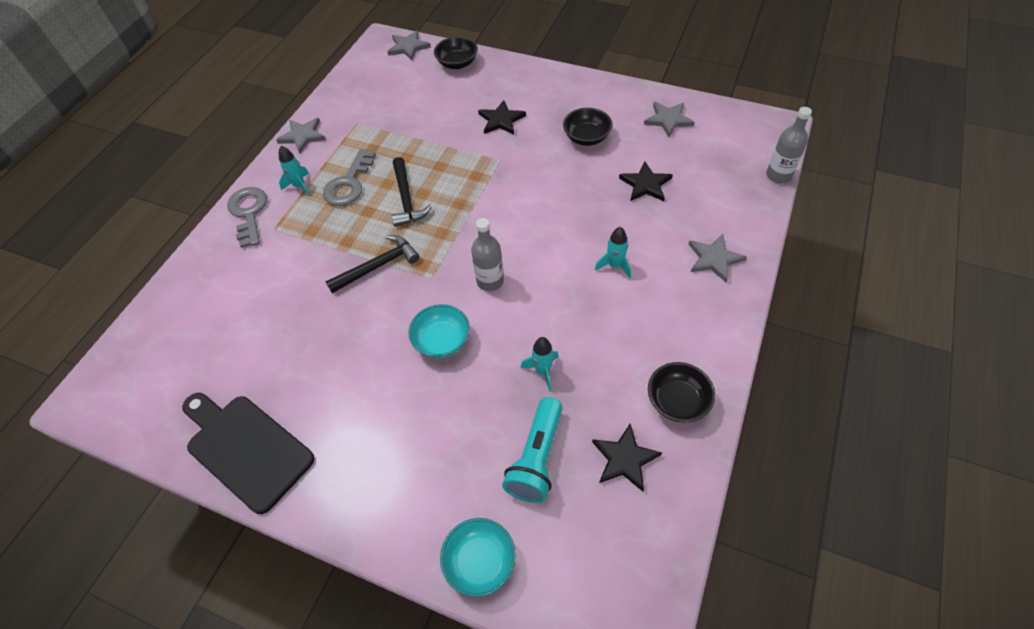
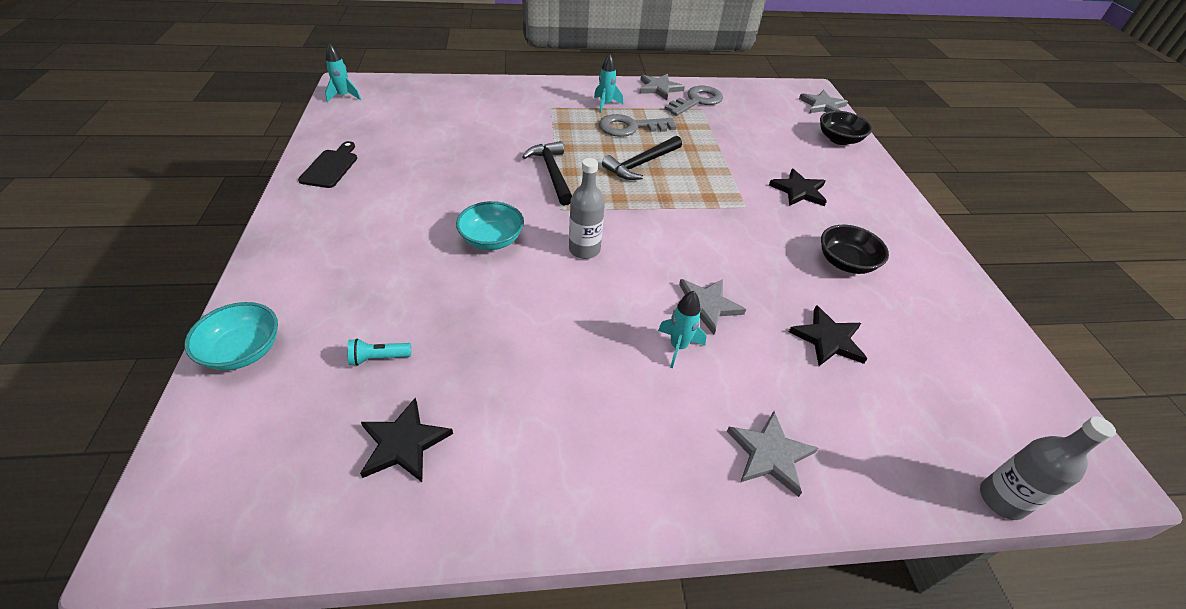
camera: 55 degrees right, 10 degrees down
(246, 448) = (331, 167): black cutting board -> black cutting board, size x0.55
(249, 213) = (558, 91): grey key -> grey key (697, 101)
(378, 266) = (552, 173): black hammer -> black hammer turned 135 degrees counterclockwise
(537, 458) = (379, 358): turquoise flashlight -> turquoise flashlight, size x0.48
(543, 371) = (492, 328): turquoise rocket -> turquoise rocket (344, 96)
(668, 120) = (957, 330): grey star -> grey star (706, 306)
(677, 401) = (511, 477): black bowl -> none

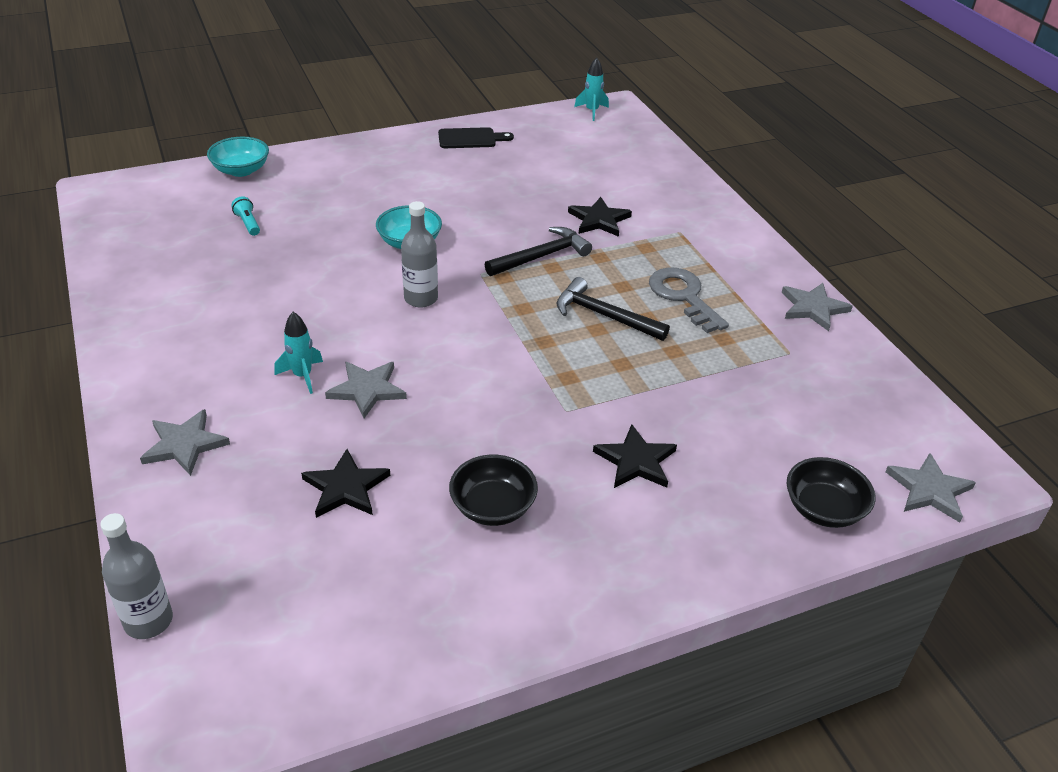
camera: 75 degrees right, 5 degrees down
(404, 443) = (172, 254): black star -> black star (599, 220)
(605, 104) = (724, 269): turquoise rocket -> none
(697, 101) = (809, 346): grey key -> none

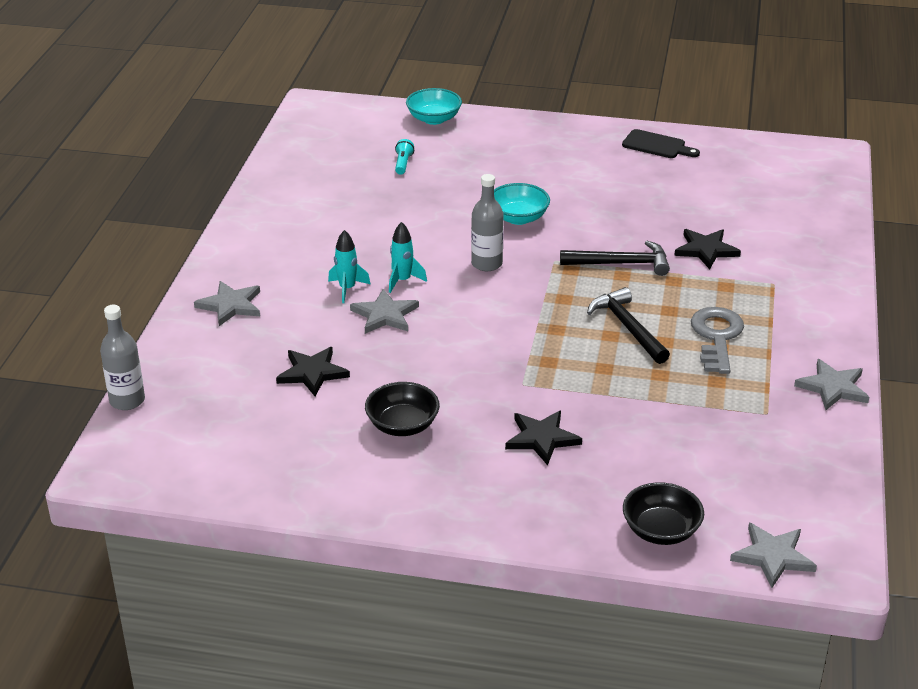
camera: 35 degrees right, 5 degrees down
(592, 111) = (803, 151): turquoise rocket -> turquoise rocket (402, 280)

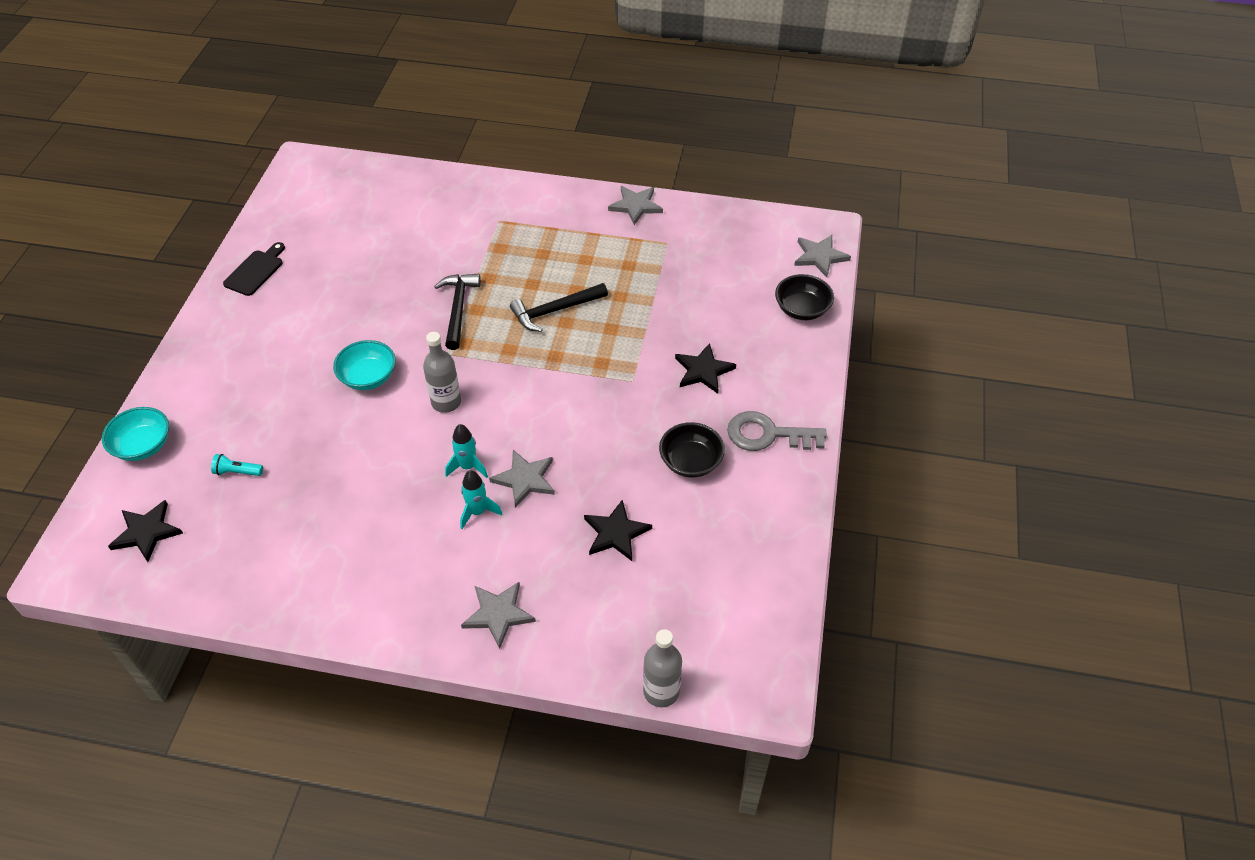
camera: 90 degrees left, 15 degrees up
(706, 250) = (444, 254): black star -> black star (146, 532)
(716, 337) = (570, 260): grey key -> grey key (768, 434)

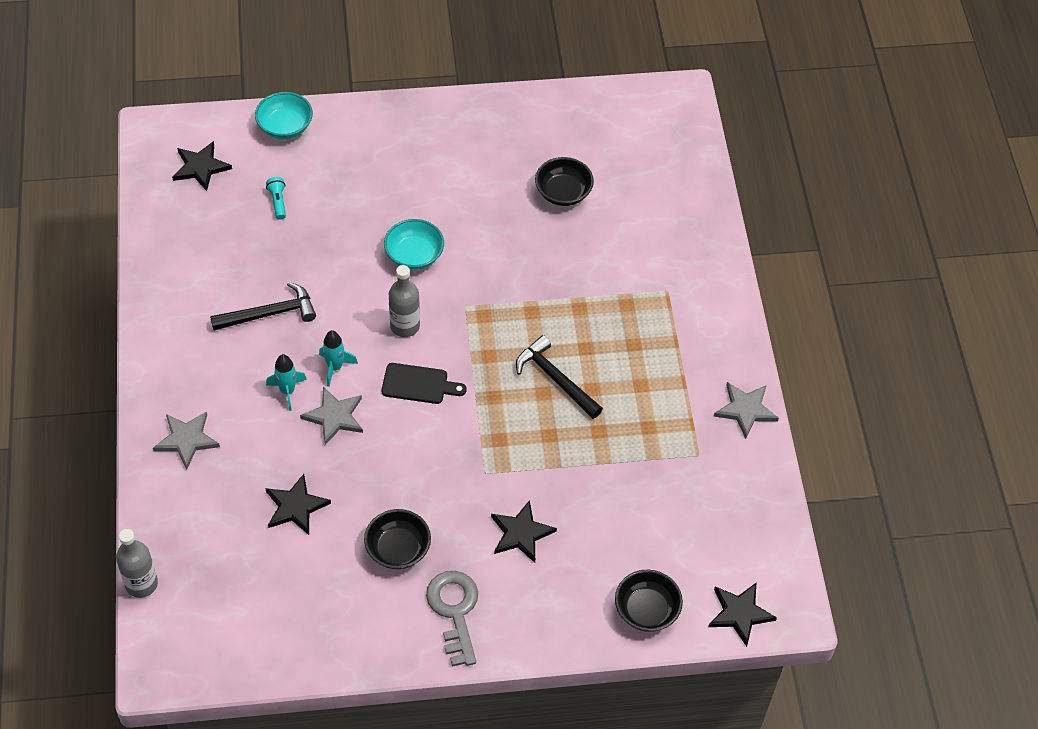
camera: 70 degrees right, 5 degrees up
(256, 271) = (514, 120): black cutting board -> black cutting board (418, 384)
(359, 258) = (563, 192): none -> black bowl
(458, 309) = (527, 297): black hammer -> black hammer (270, 314)
(819, 256) = (740, 613): grey star -> black star

